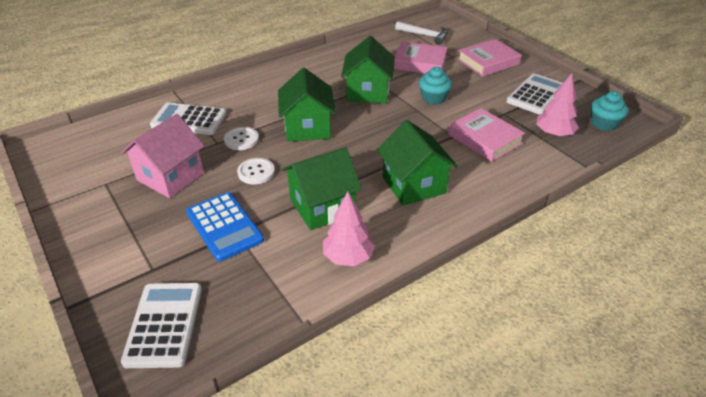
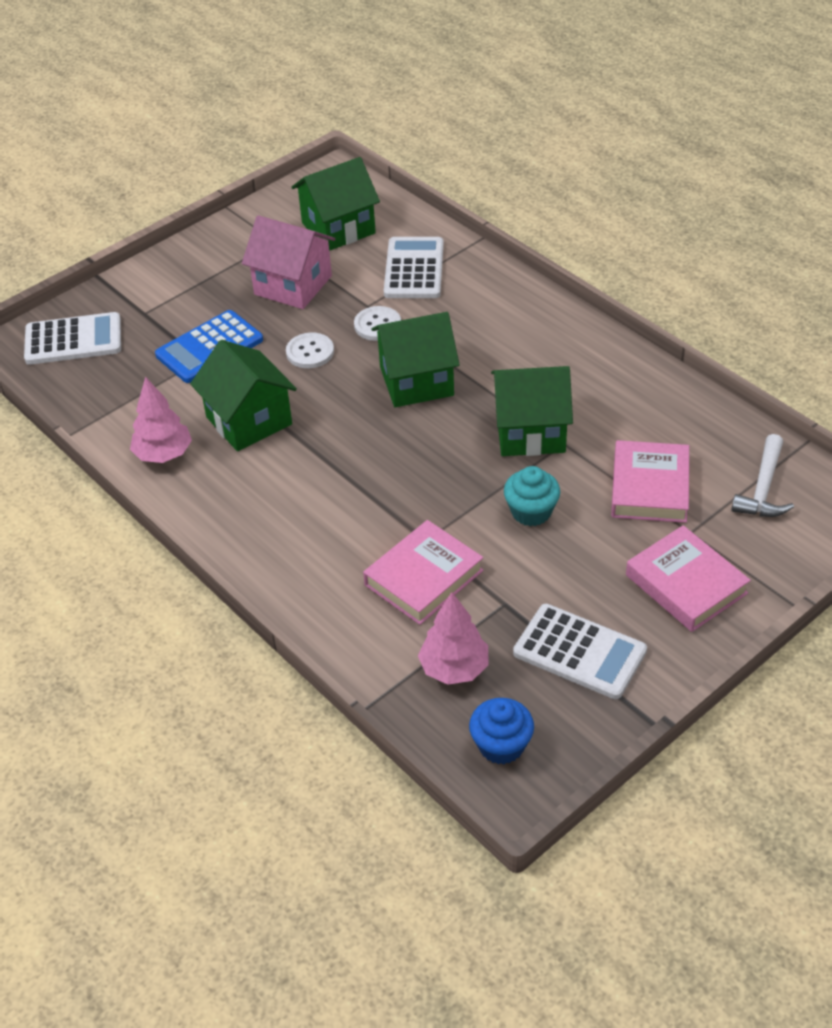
camera: 85 degrees right, 5 degrees up
(413, 185) = (300, 502): green house -> green house (338, 228)
(603, 124) = (501, 745): turquoise cupcake -> blue cupcake

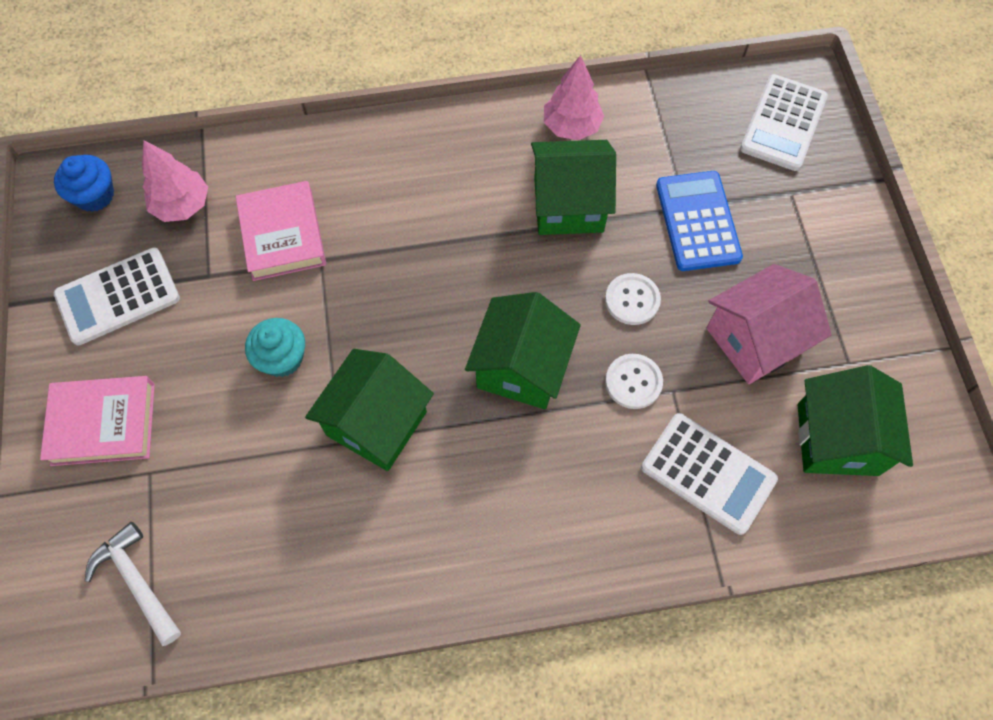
camera: 120 degrees right, 20 degrees up
(650, 487) = (225, 478): pink book -> none

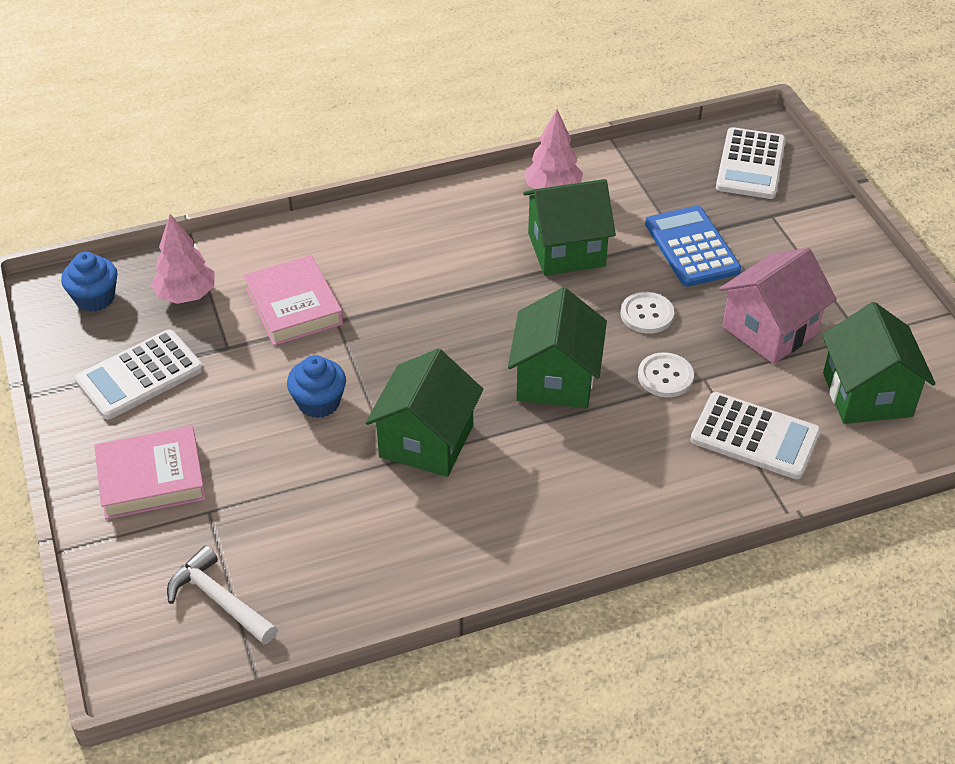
camera: 10 degrees left, 20 degrees down
(282, 358) = (319, 402): turquoise cupcake -> blue cupcake

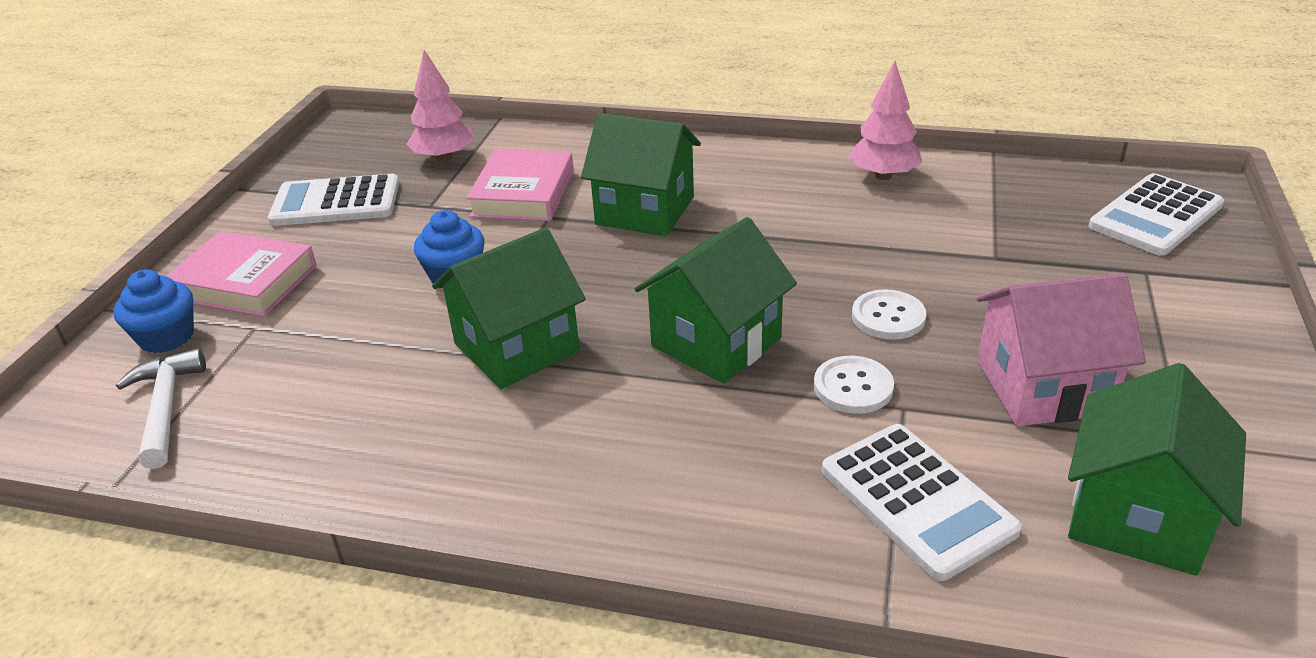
camera: 35 degrees right, 10 degrees down
(95, 298) = (372, 139): blue cupcake -> blue cupcake (166, 337)
(566, 249) = (848, 229): green house -> green house (645, 211)
(691, 247) = (1006, 271): blue calculator -> none

